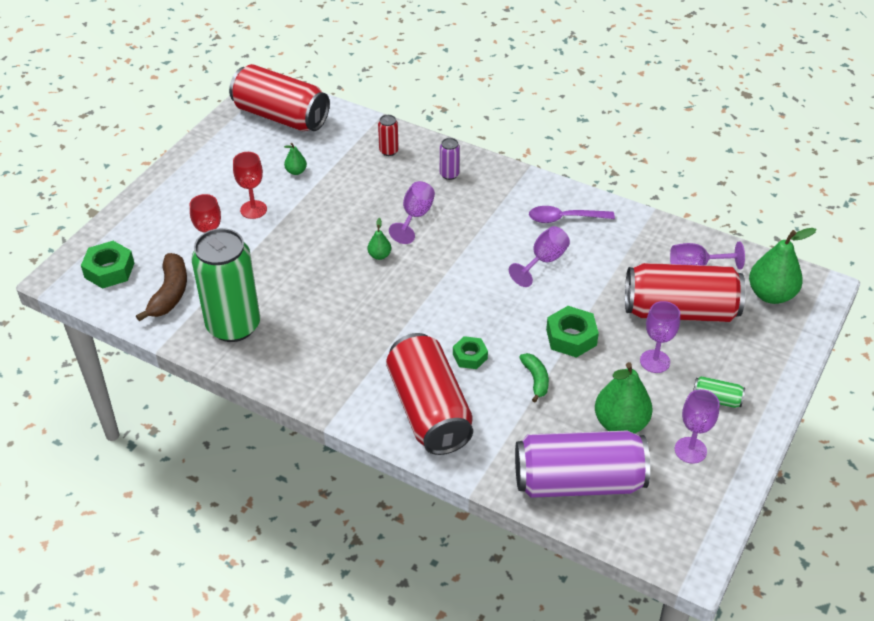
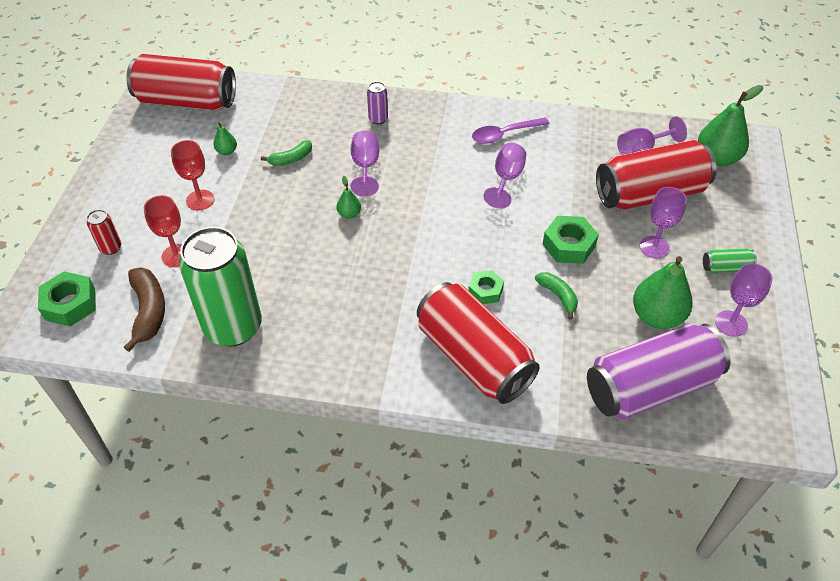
camera: 20 degrees left, 5 degrees up
(350, 192) = (291, 159): none -> green banana
(388, 151) = (309, 110): red can -> red can (111, 248)

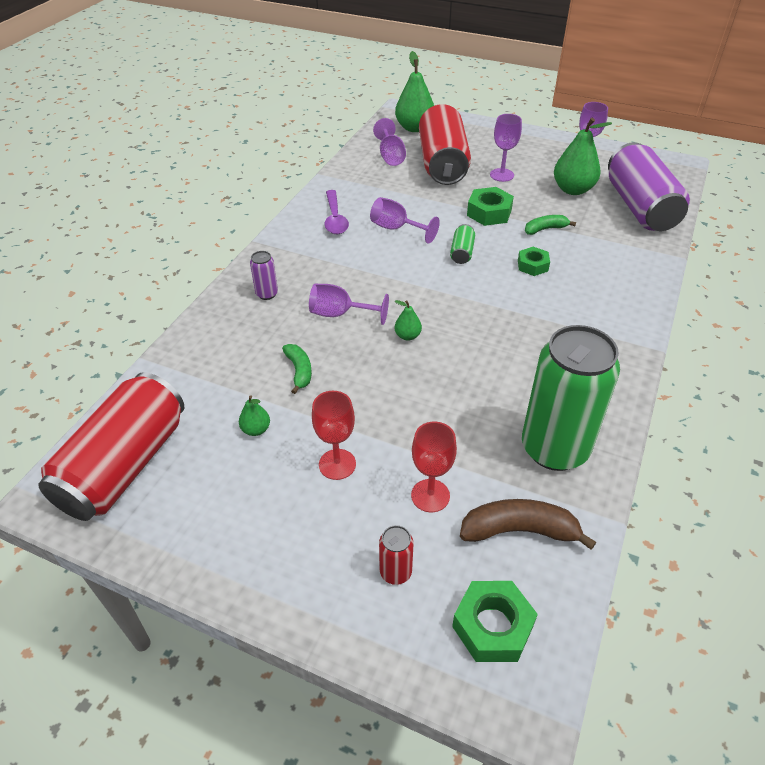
camera: 75 degrees left, 5 degrees down
(474, 357) = (608, 285): red can -> none
(726, 267) = (529, 151): green can -> green can (462, 252)

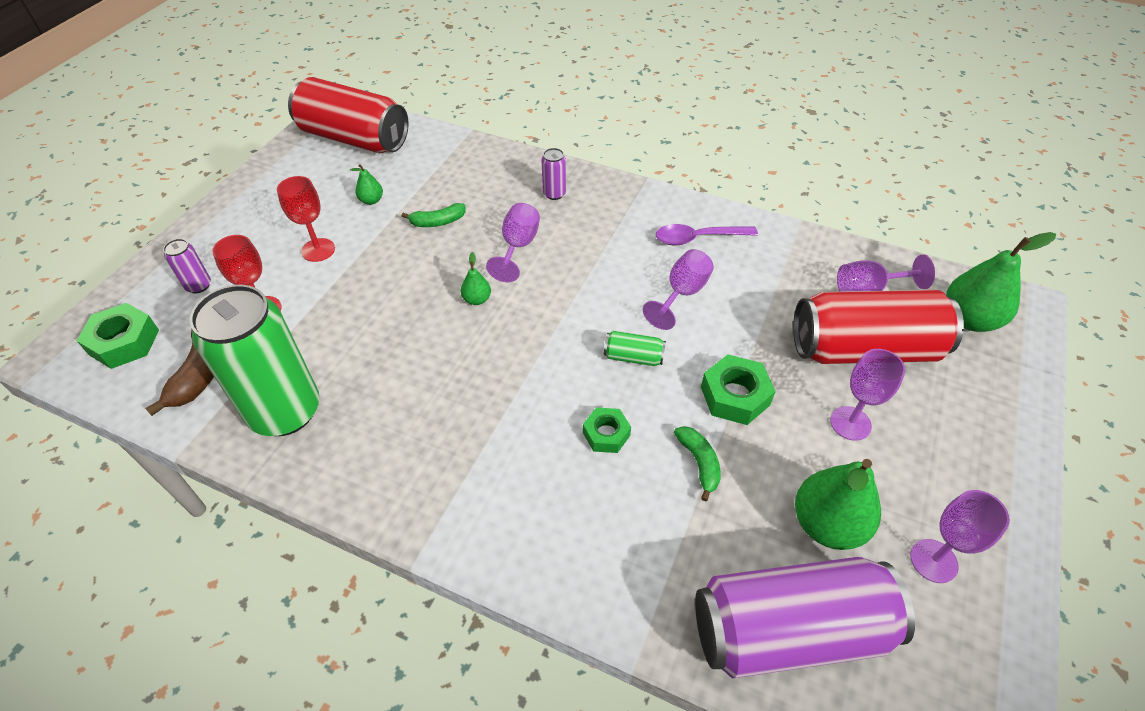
camera: 90 degrees right, 5 degrees up
(395, 572) = (198, 286): red can -> purple can

